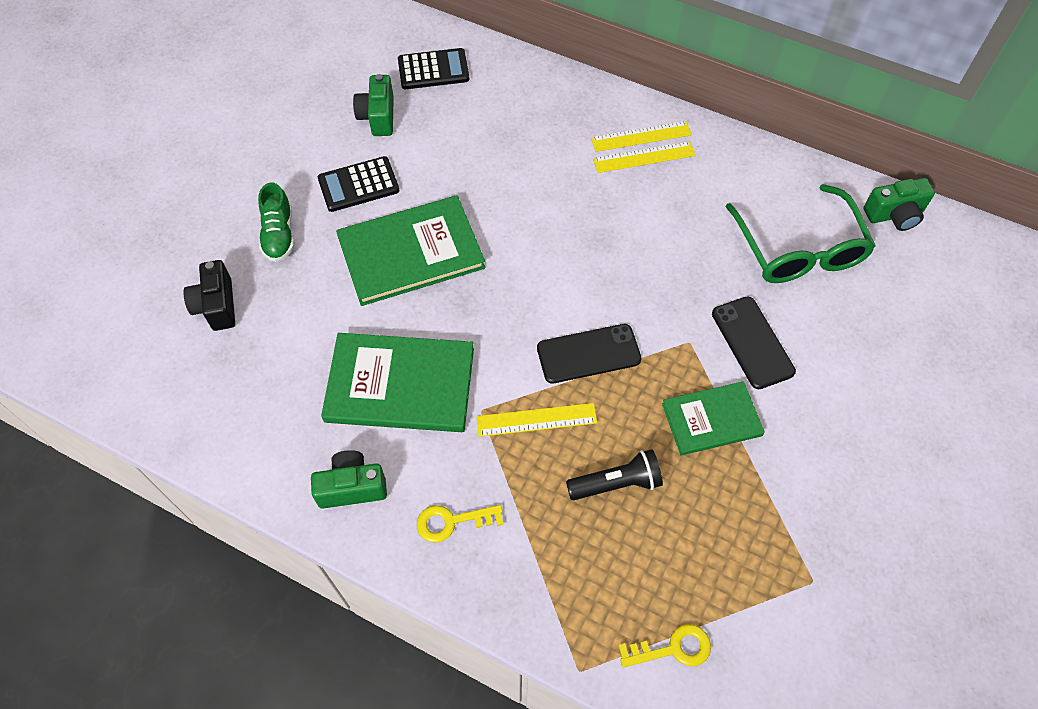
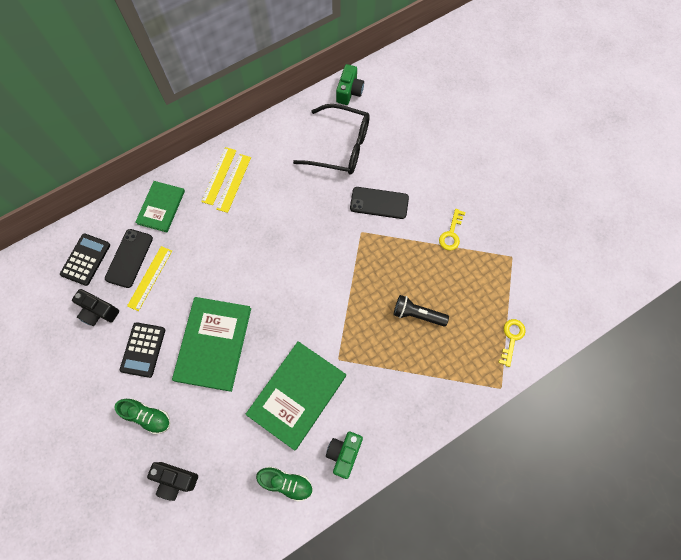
camera: 60 degrees left, 10 degrees up
(275, 434) = (286, 483): none -> green shoe
(378, 117) = (98, 311): green camera -> black camera
(452, 522) = (393, 409): yellow key -> yellow key (451, 233)
(536, 420) = (360, 333): yellow ruler -> yellow ruler (150, 278)
(588, 354) = (338, 285): black phone -> black phone (129, 258)
(616, 483) = (417, 314): black flashlight -> black flashlight turned 90 degrees counterclockwise
(711, 419) = (409, 249): green book -> green book (161, 207)
(799, 249) = (340, 147): green glasses -> black glasses

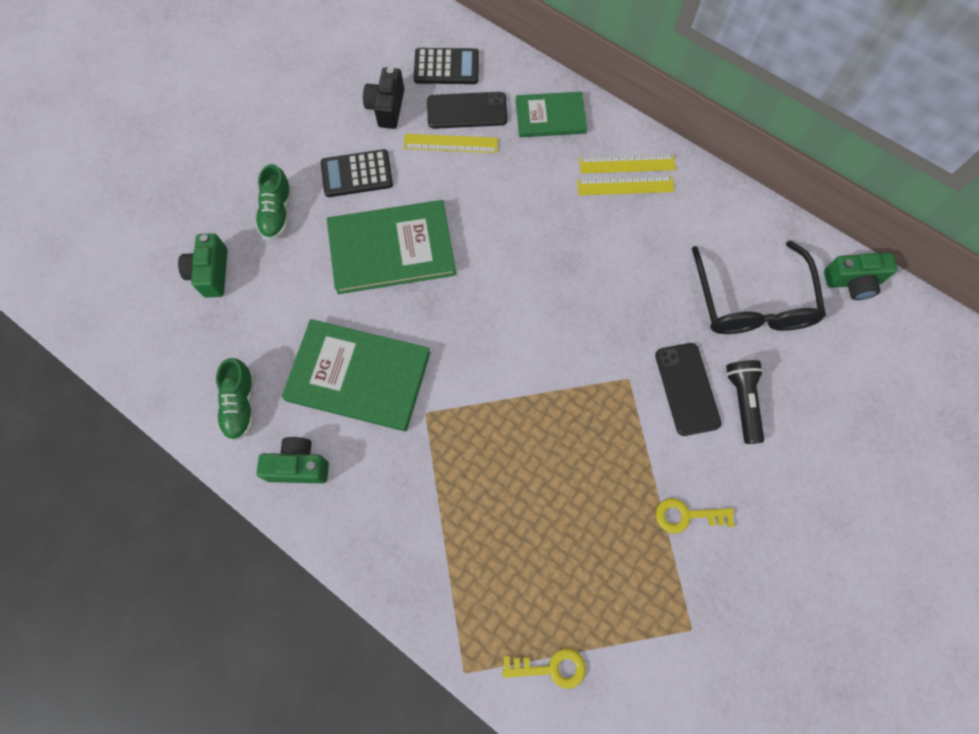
camera: 70 degrees right, 0 degrees up
(175, 480) = (211, 273): black camera -> green camera
(417, 314) = (533, 504): black flashlight -> black flashlight (742, 402)

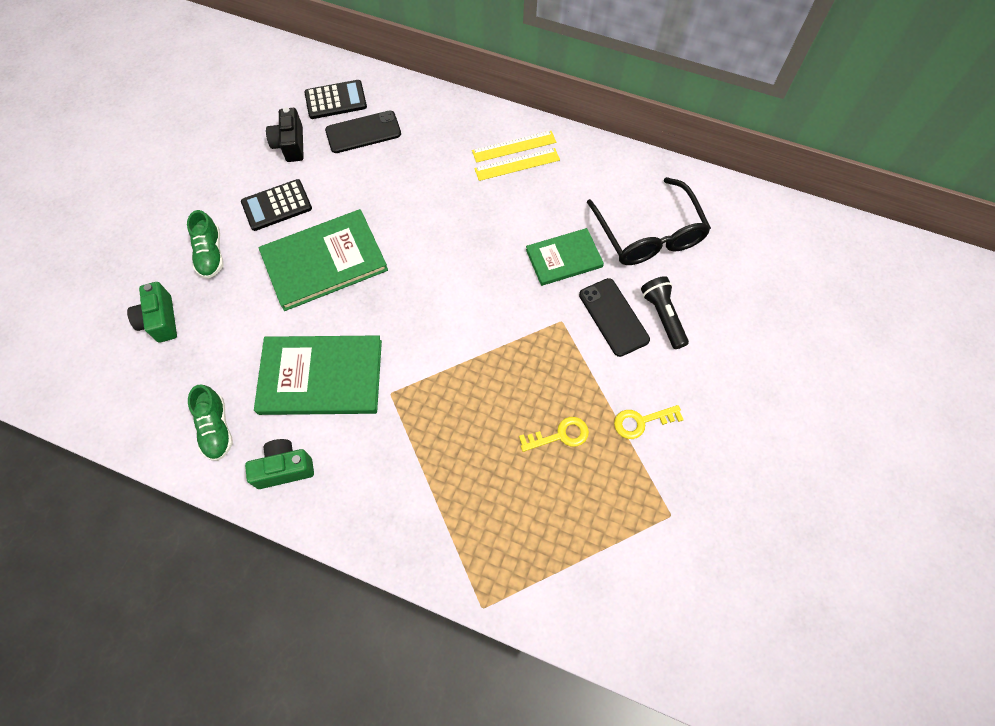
camera: 15 degrees left, 5 degrees down
(450, 143) = (355, 162): yellow ruler -> none
(550, 116) = (438, 122): green book -> green book (564, 258)
(551, 668) = (558, 582): yellow key -> yellow key (560, 435)
(852, 282) = (726, 199): green camera -> none

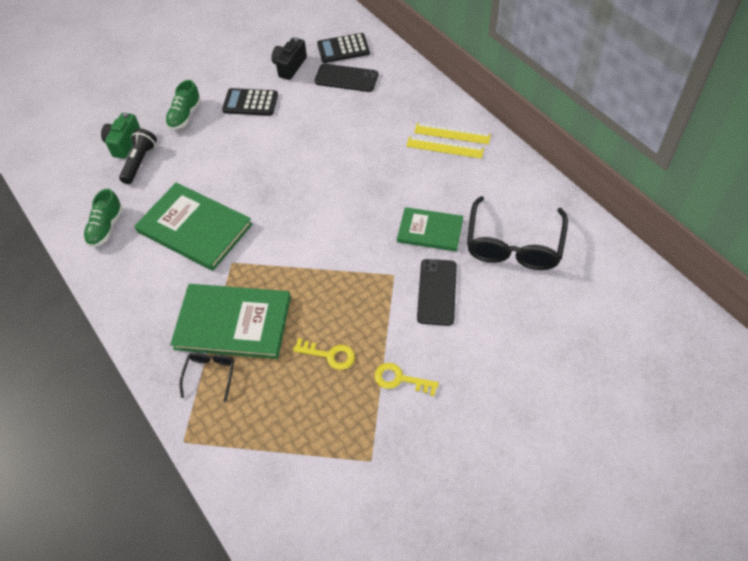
camera: 35 degrees right, 10 degrees down
(284, 468) = (127, 275): green camera -> none
(324, 262) = (254, 154): green book -> green book (233, 323)
(336, 100) = (343, 49): black calculator -> black calculator turned 150 degrees clockwise
(457, 523) = (210, 375): none -> black glasses
(662, 316) = (478, 311): black flashlight -> black flashlight (140, 162)

